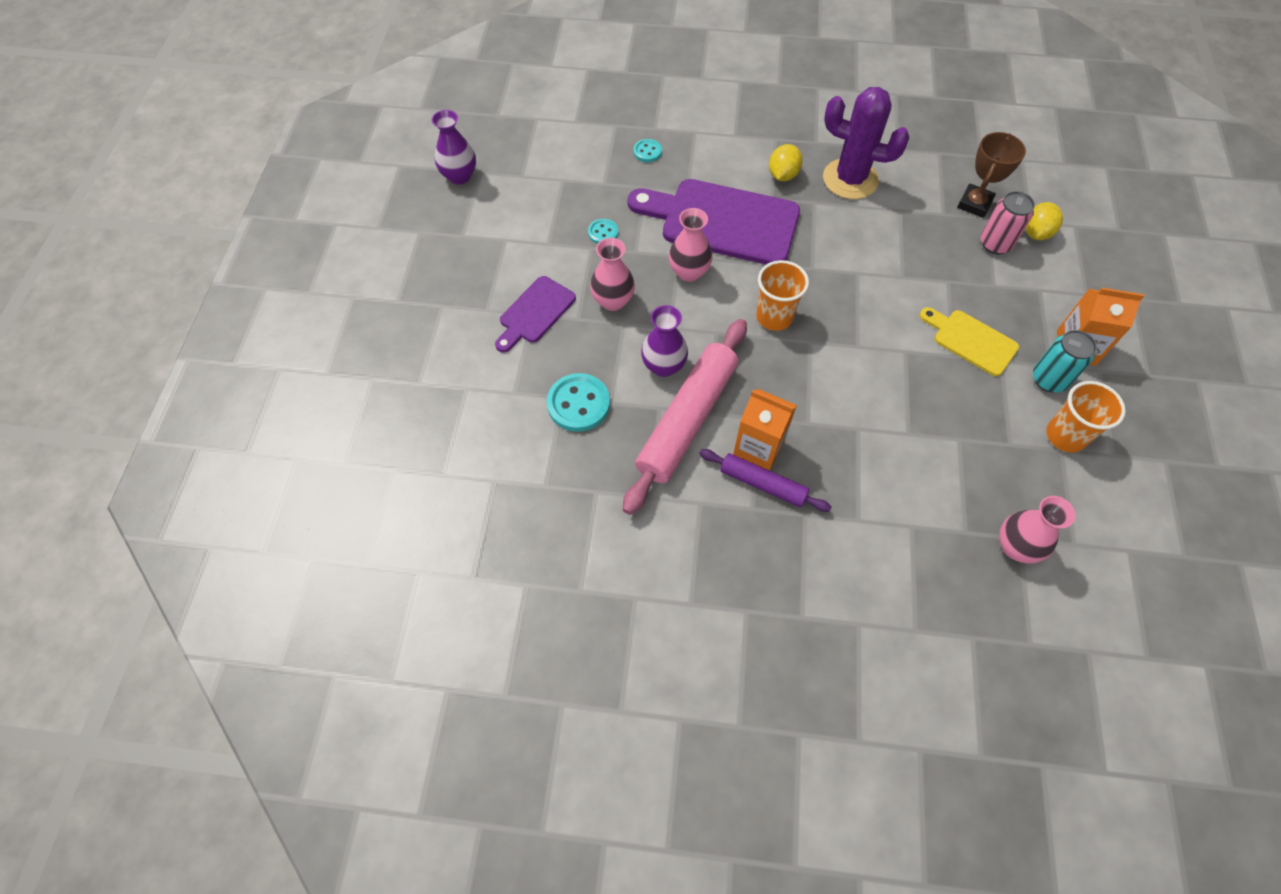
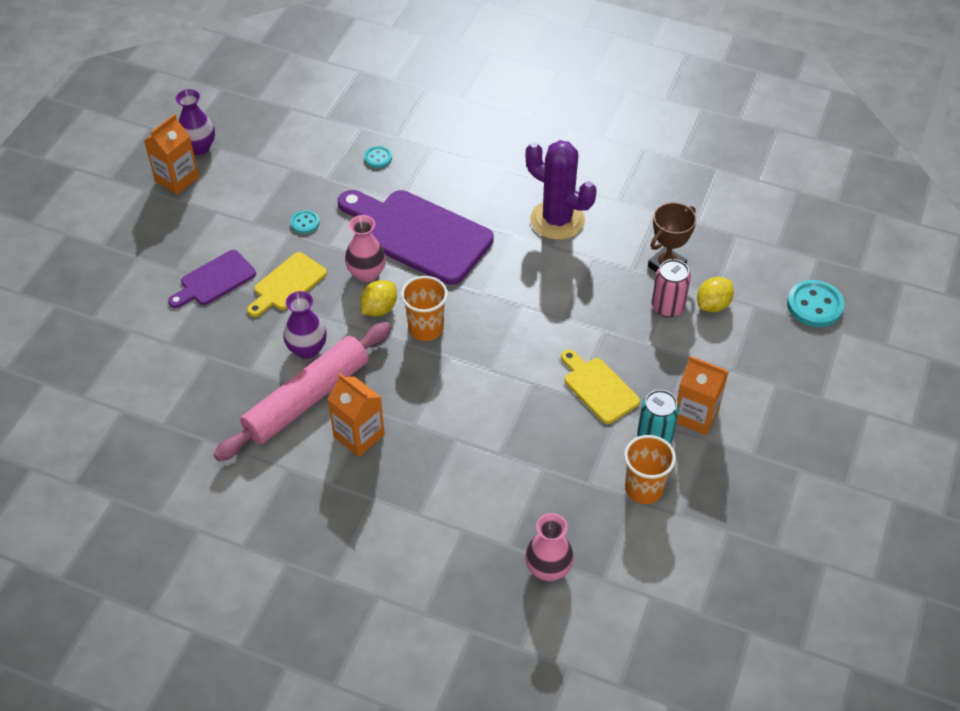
camera: 15 degrees right, 10 degrees down
(450, 213) = (177, 179): none -> orange carton
(578, 404) = (219, 365): turquoise button -> turquoise button (814, 305)
(613, 301) = (287, 284): pink vase -> yellow cutting board
(763, 484) = (348, 466): purple rolling pin -> none
(782, 175) = (495, 204): yellow lemon -> yellow lemon (379, 309)

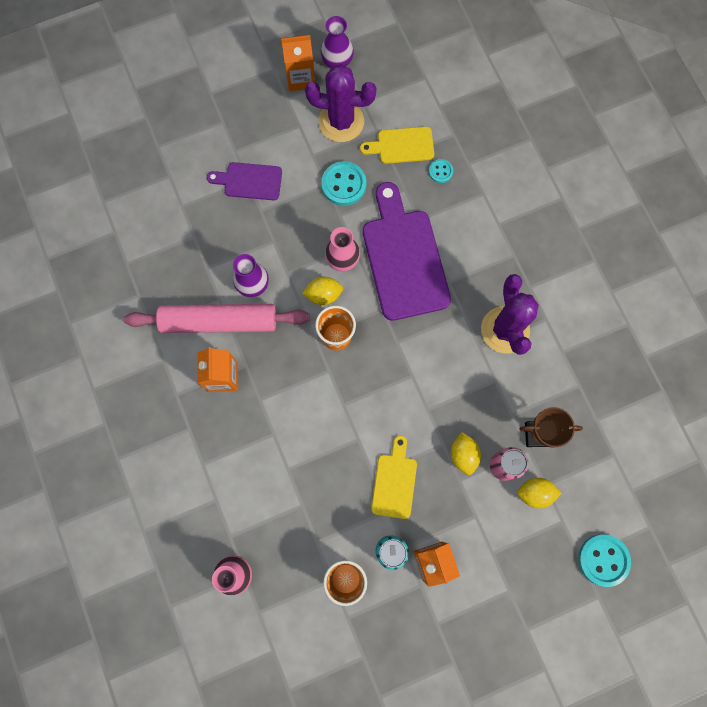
camera: 45 degrees right, 25 degrees up
(251, 184) = (341, 122): none -> purple cactus
(287, 284) = (288, 224): yellow cutting board -> yellow cutting board (402, 146)
(305, 223) = (343, 184): turquoise button -> turquoise button, size x1.84
(628, 325) = (463, 455): none -> yellow lemon

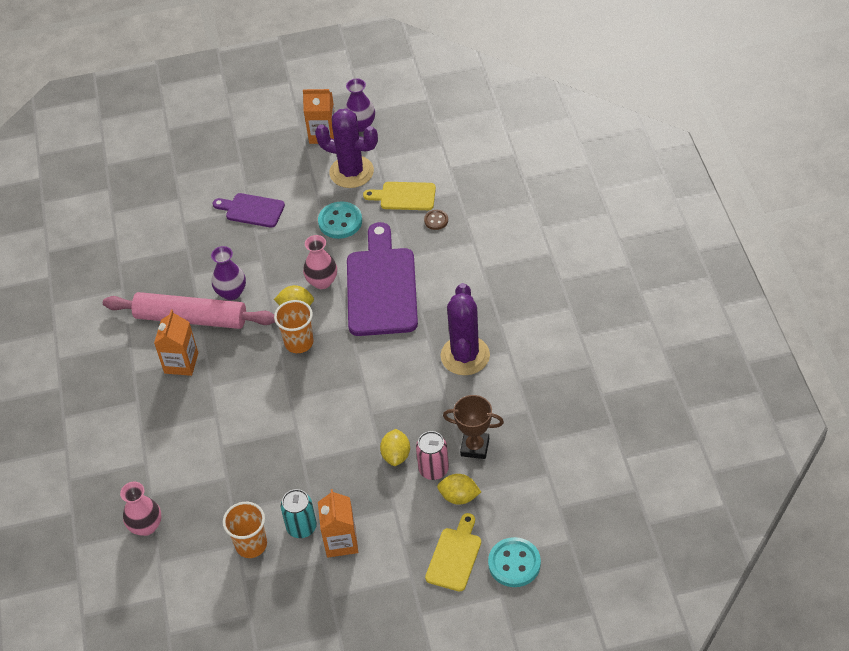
camera: 15 degrees right, 25 degrees down
(394, 482) = (321, 469): yellow cutting board -> yellow cutting board (454, 556)
(440, 171) = (436, 220): turquoise button -> brown button

